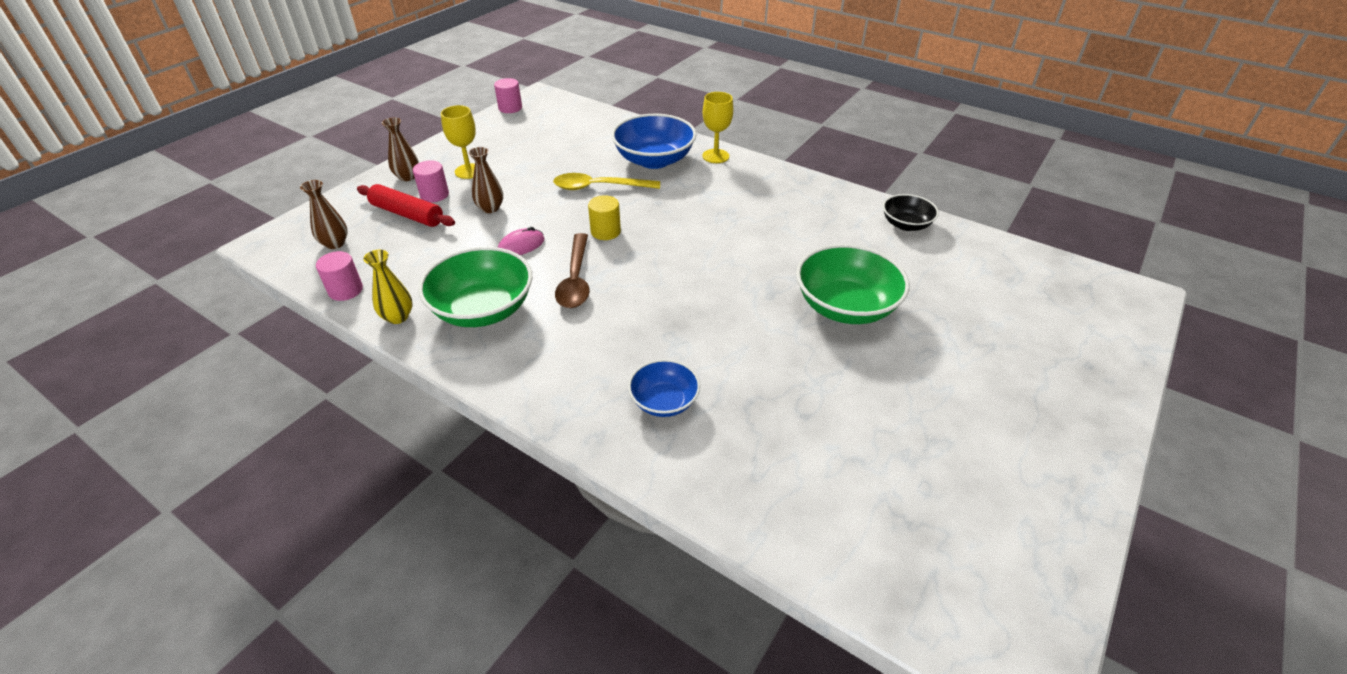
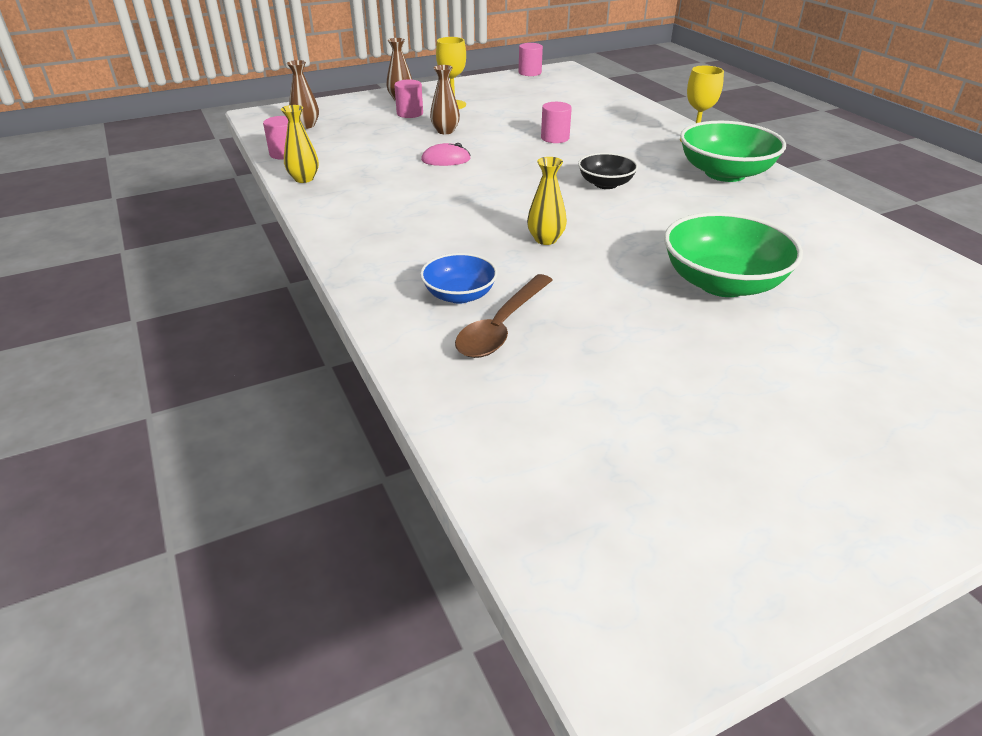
camera: 30 degrees right, 5 degrees down
(407, 214) = (376, 120): red rolling pin -> none
(483, 309) = (372, 191): green bowl -> green bowl (725, 173)
(575, 279) = (468, 192): brown spoon -> brown spoon (502, 326)
(599, 187) = (555, 138): yellow spoon -> pink cylinder
(605, 231) = (529, 168): yellow cylinder -> none
(654, 160) = (628, 130): blue bowl -> none
(684, 311) = (545, 239): none -> yellow vase
(906, 224) = (868, 239): black bowl -> black bowl (605, 184)

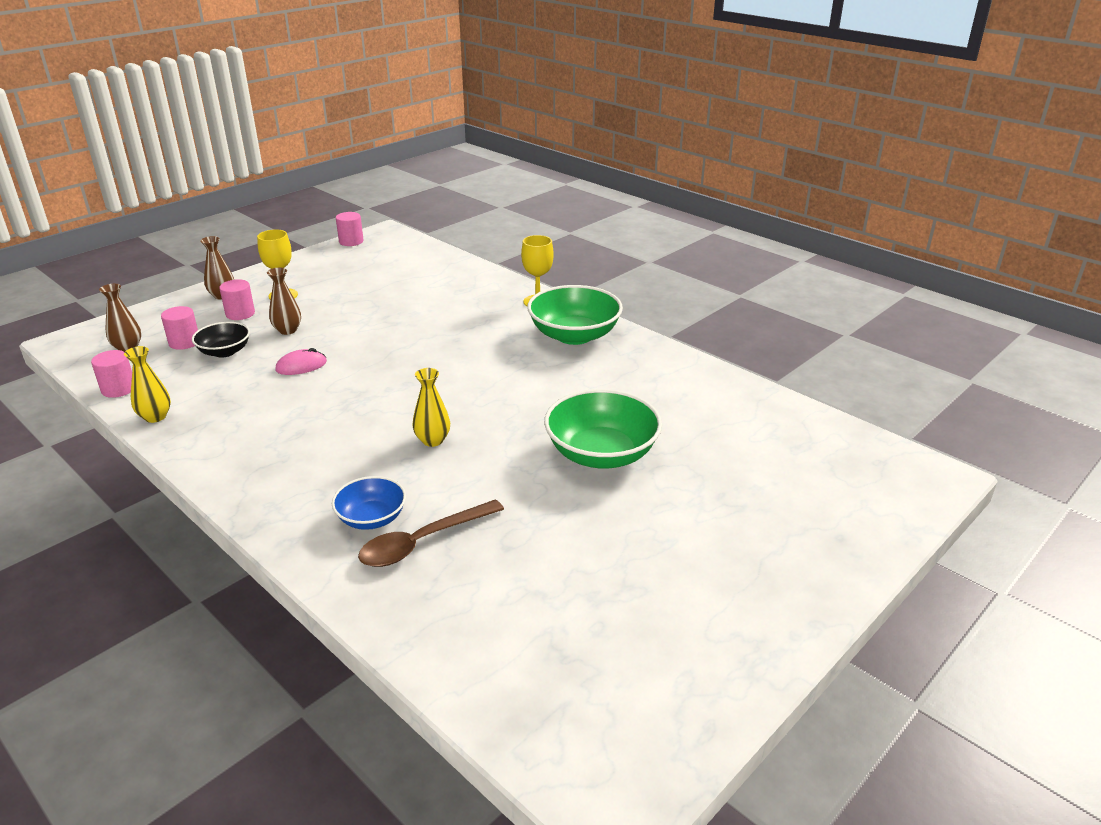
camera: 20 degrees left, 5 degrees down
(502, 326) = (423, 542): brown spoon -> brown spoon turned 45 degrees clockwise
(555, 138) = (404, 320): pink cylinder -> pink cylinder (184, 342)
(605, 184) = (469, 367): black bowl -> black bowl (224, 352)

